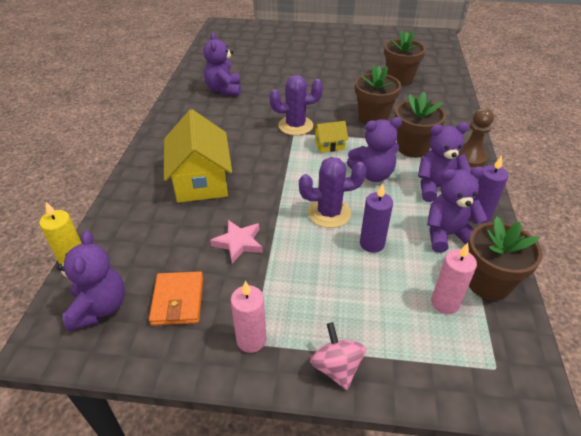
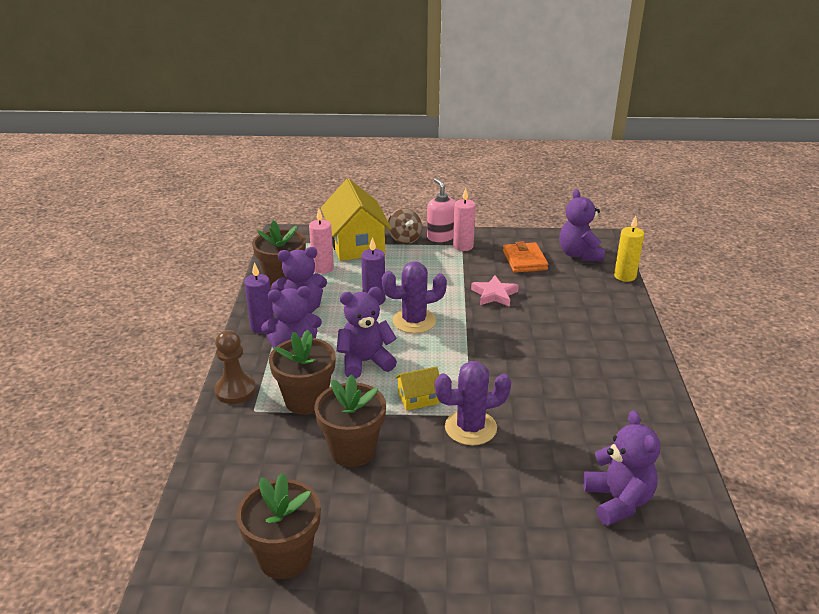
camera: 175 degrees right, 10 degrees down
(201, 180) = (561, 345): yellow house -> yellow house (356, 244)
(280, 368) = (440, 237): none -> pink soap dispenser
(336, 367) = (404, 239): pink spinning top -> brown spinning top

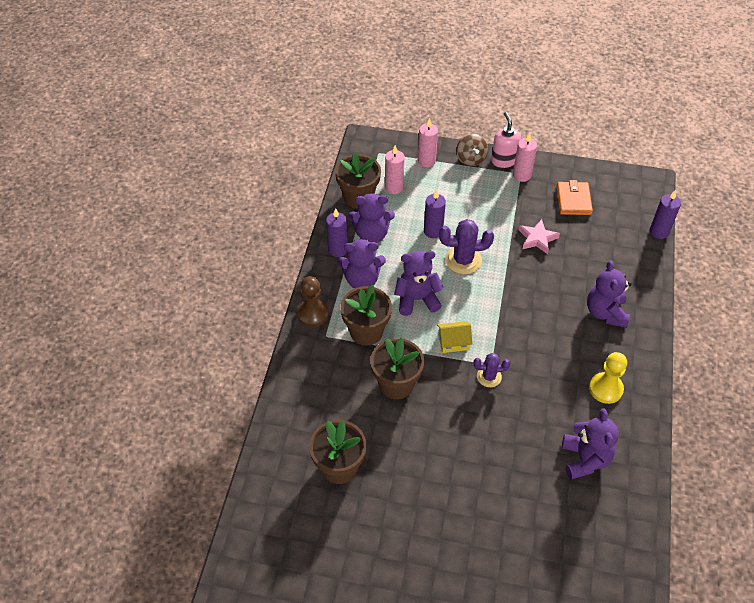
camera: 10 degrees right, 20 degrees up
(356, 244) = (426, 161): yellow house -> pink candle
(470, 428) = (489, 377): purple cactus -> purple cactus, size x0.62
(579, 254) = (625, 199): purple teddy bear -> purple teddy bear (605, 312)
(618, 422) = (605, 389): none -> yellow pawn
(625, 276) = (659, 232): yellow candle -> purple candle

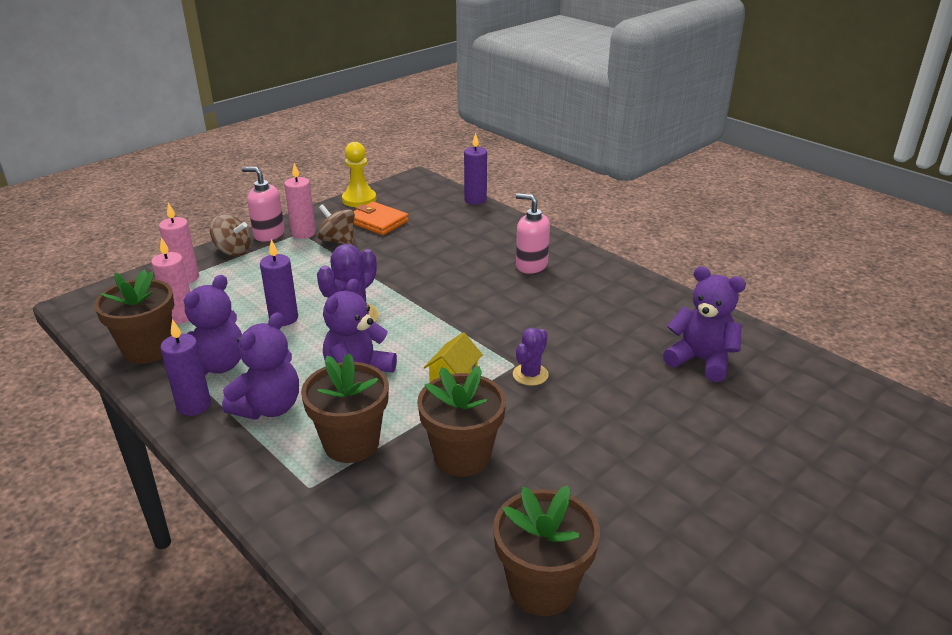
camera: 55 degrees left, 20 degrees down
(313, 314) = (258, 482): brown pawn -> none
(531, 198) = (338, 241): none -> brown spinning top
(537, 238) = (392, 260): pink star -> none
(605, 312) = (531, 265): purple teddy bear -> pink soap dispenser
(605, 389) = (623, 307): yellow pawn -> yellow pawn (359, 199)

